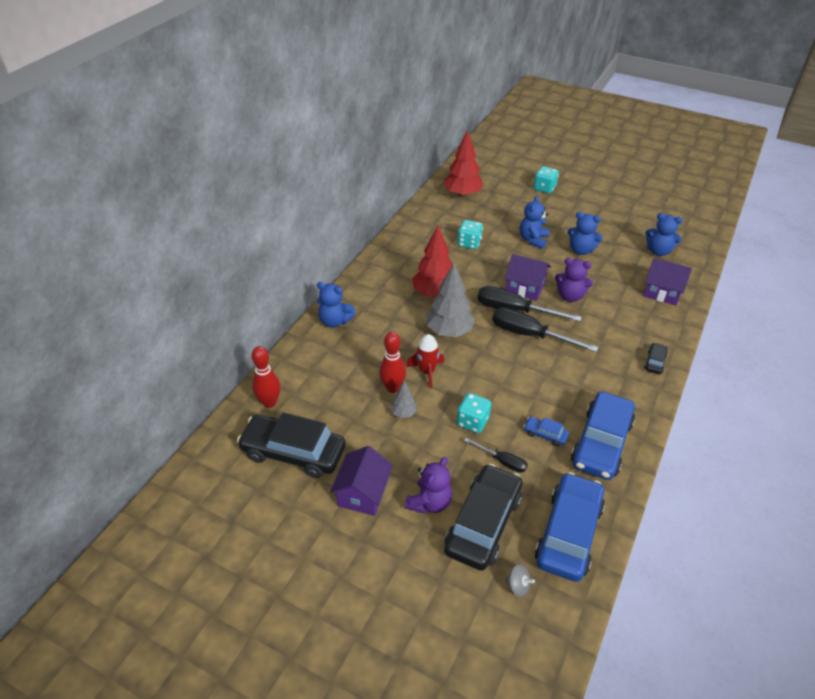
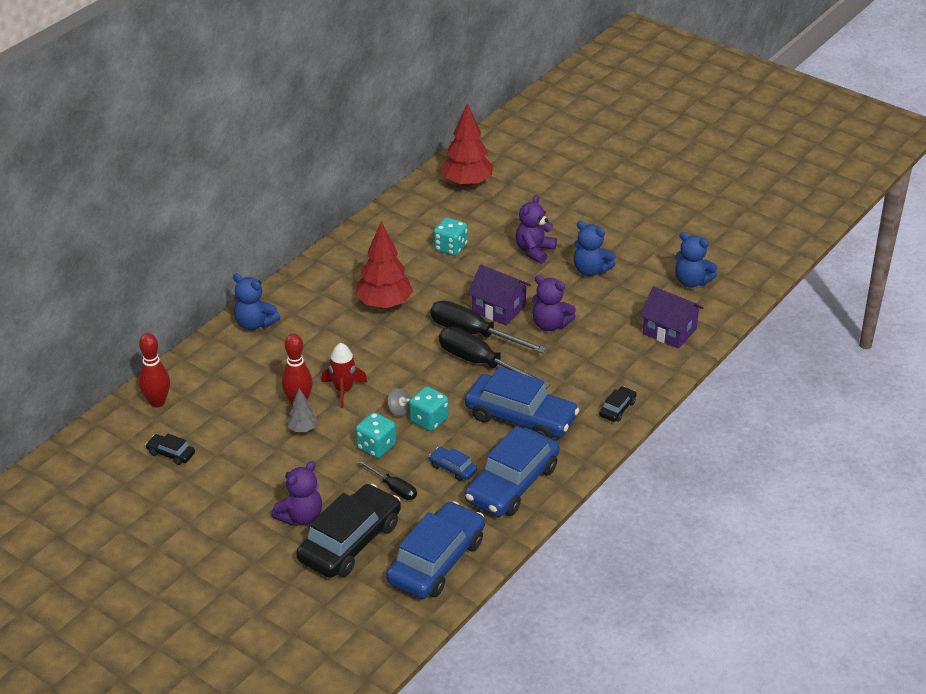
camera: 10 degrees right, 5 degrees down
(293, 452) = (171, 453): black car -> black car, size x0.43
(363, 493) = (233, 500): purple house -> none
(449, 331) = (386, 349): grey tree -> none
(518, 586) = (364, 598): grey spinning top -> grey spinning top (399, 410)
(533, 240) = (534, 251): blue teddy bear -> purple teddy bear
(544, 188) = (580, 185): turquoise dice -> turquoise dice (429, 420)
(582, 379) = (520, 417): none -> blue car

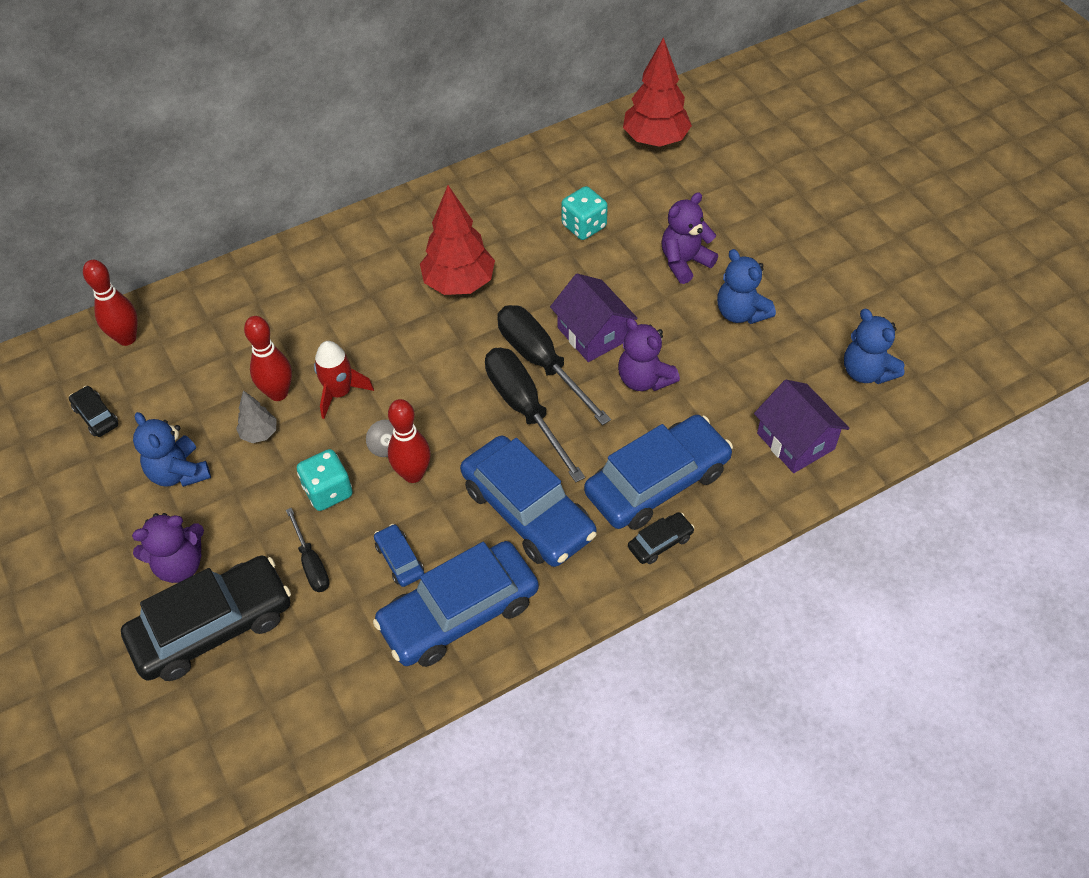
camera: 25 degrees right, 15 degrees up
(255, 324) = (297, 264): blue teddy bear -> blue teddy bear (179, 472)
(429, 420) = (413, 474): turquoise dice -> red bowling pin
(436, 561) = (296, 701): blue car -> blue car (657, 482)

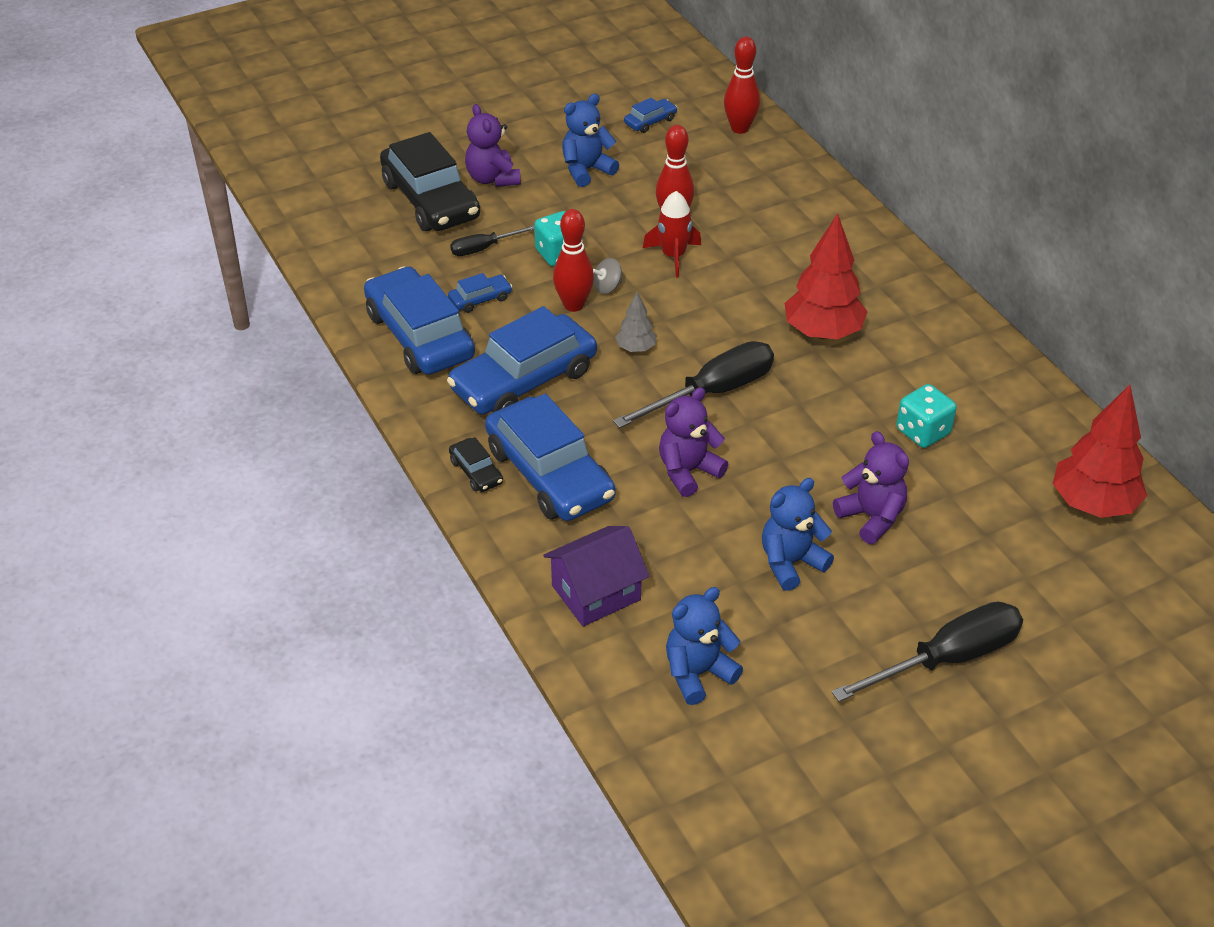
camera: 90 degrees right, 10 degrees down
(96, 416) = (650, 121): black car -> blue car
(259, 434) = (626, 211): grey tree -> grey tree (635, 348)
(524, 409) = (649, 379): black screwdriver -> black screwdriver (947, 658)
(593, 334) = (753, 433): purple house -> none

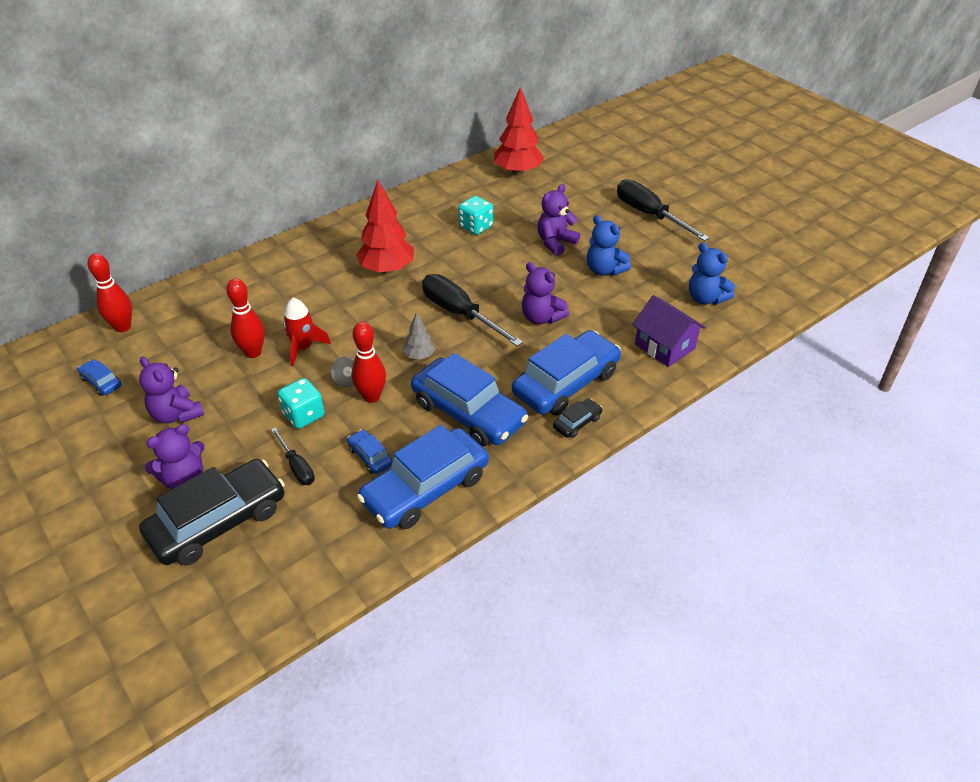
camera: 100 degrees left, 0 degrees up
(586, 170) = (176, 414): blue teddy bear -> purple teddy bear

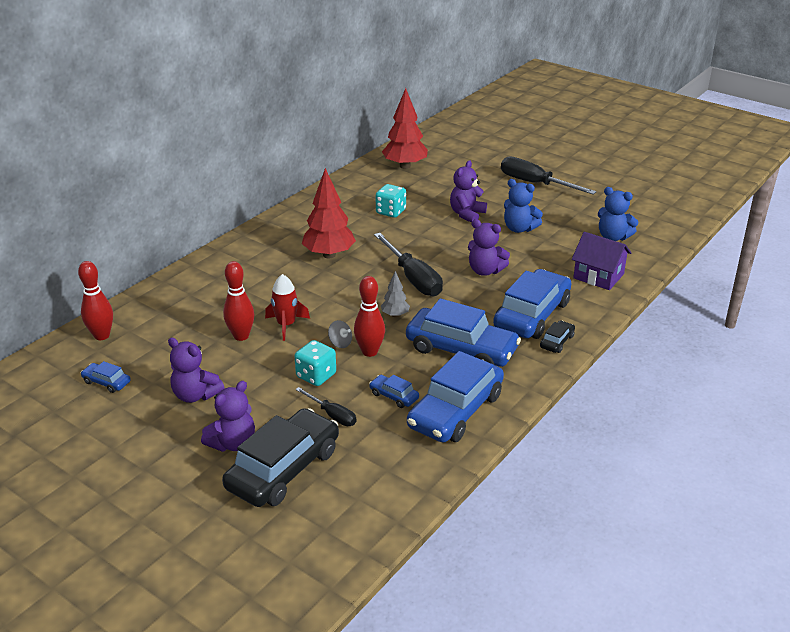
camera: 15 degrees left, 10 degrees down
(460, 314) = (413, 278): black screwdriver -> black screwdriver turned 150 degrees counterclockwise

